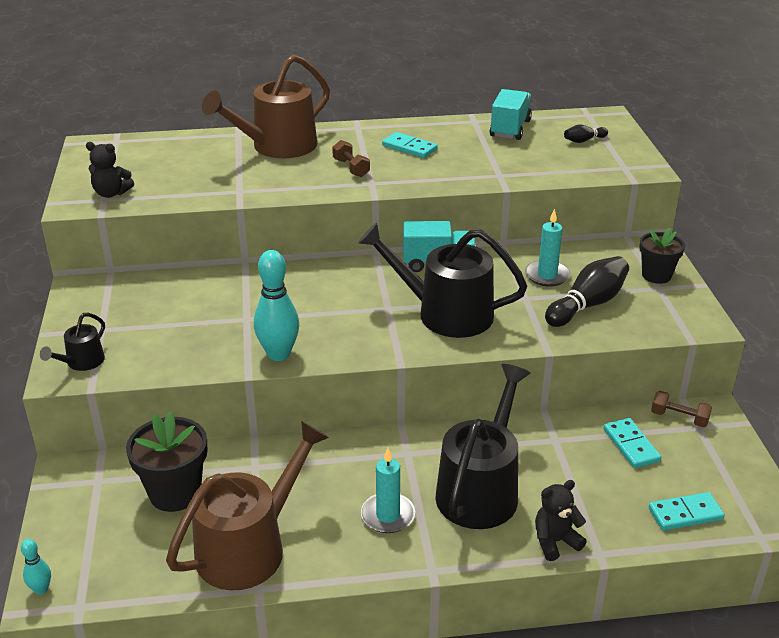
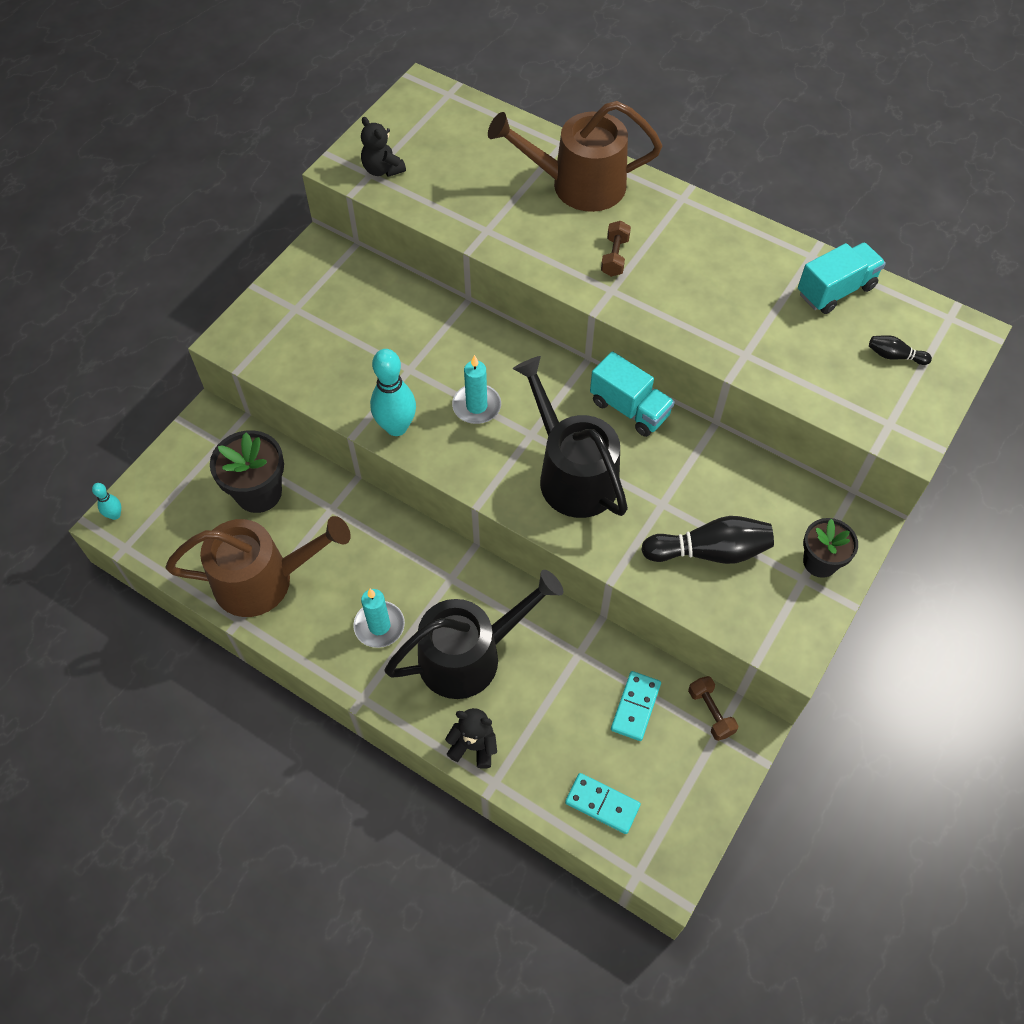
camera: 40 degrees right, 25 degrees up
(82, 362) = (253, 337): black watering can -> none
(409, 148) = (700, 259): turquoise domino -> none
(547, 275) = (713, 490): turquoise candle -> turquoise candle (476, 406)

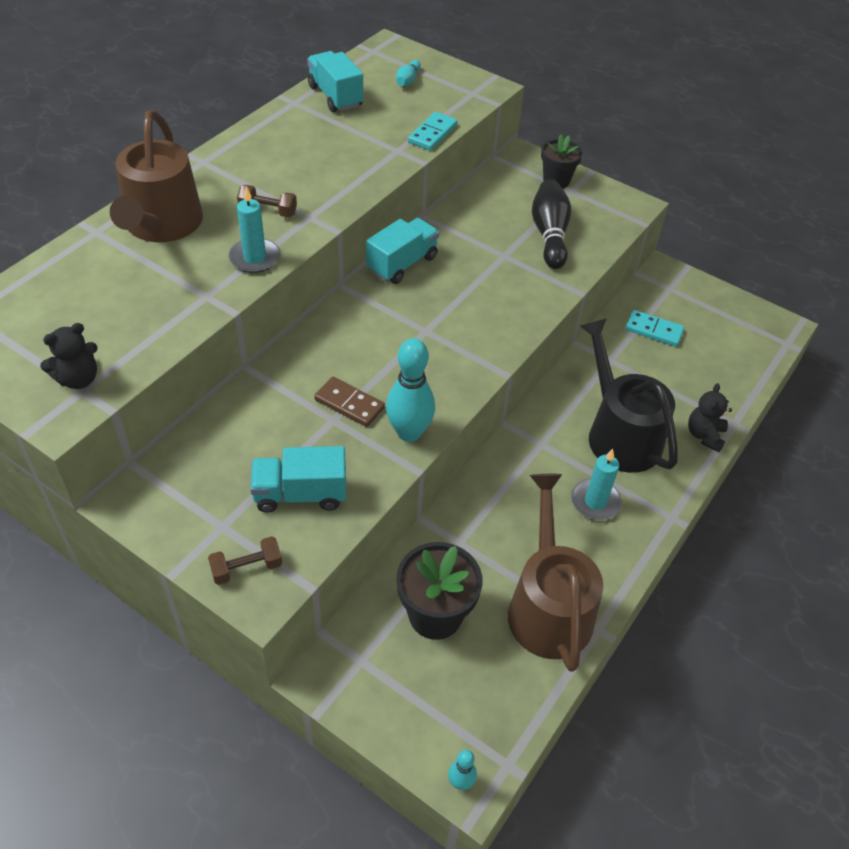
camera: 90 degrees left, 10 degrees down
(326, 354) = (300, 494): none -> turquoise truck
(428, 379) = (349, 404): none -> brown domino
(476, 406) = (388, 368): turquoise candle -> turquoise candle (255, 258)
(572, 474) = (472, 307): black watering can -> none
(602, 804) = (738, 358): turquoise domino -> turquoise domino (432, 134)
(710, 712) = (652, 289): brown dumbbell -> brown dumbbell (247, 568)
(894, 356) = (408, 80): black bowling pin -> turquoise bowling pin

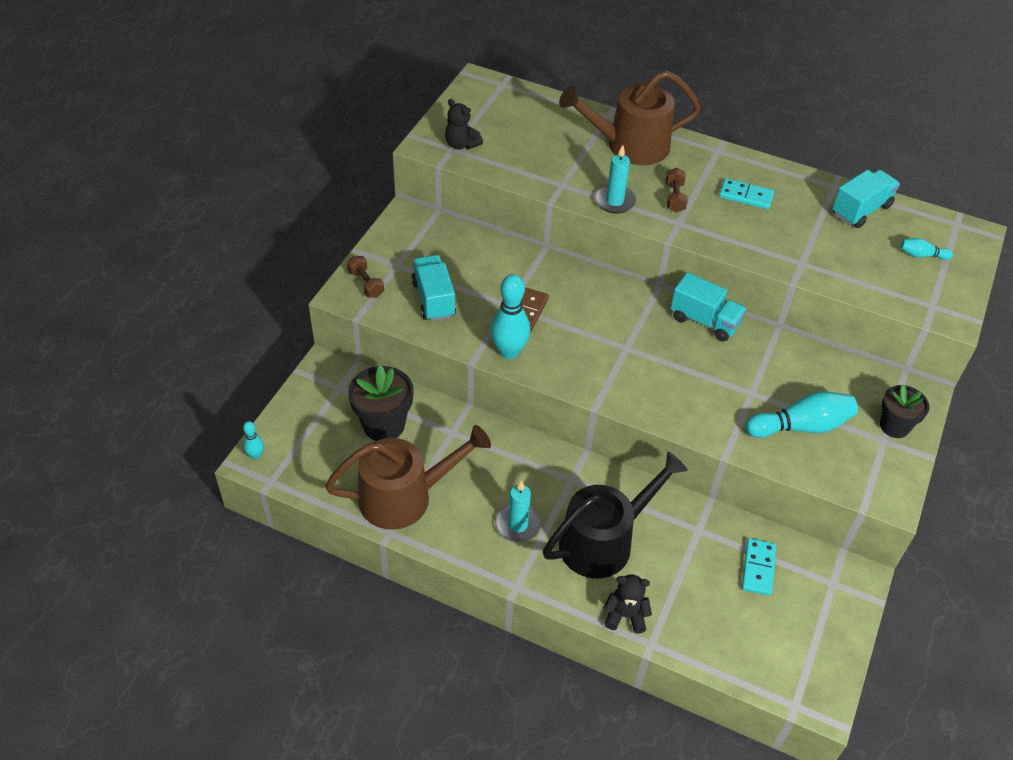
camera: 80 degrees right, 0 degrees up
(432, 134) = (843, 284): turquoise domino -> turquoise domino (746, 196)
(549, 235) = (801, 426): black bowling pin -> turquoise bowling pin

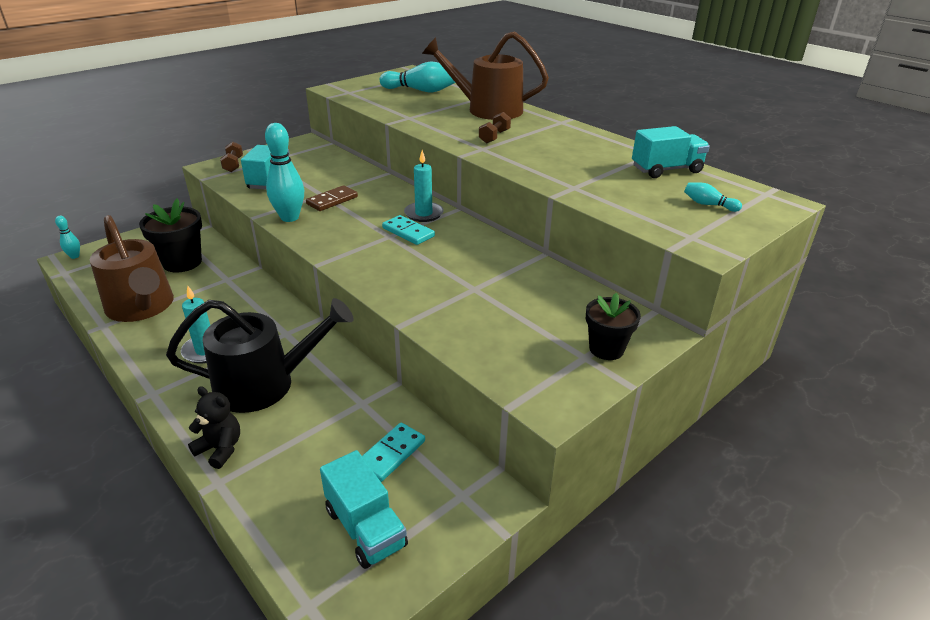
camera: 25 degrees right, 15 degrees down
(404, 497) = (142, 307): brown watering can -> brown watering can turned 45 degrees clockwise
(461, 144) = (358, 91): black teddy bear -> none
(614, 201) = (441, 130): turquoise candle -> turquoise candle (423, 214)
(704, 321) = (477, 235): turquoise truck -> turquoise truck (365, 528)
(746, 196) = (560, 146): turquoise domino -> turquoise domino (408, 232)
(801, 426) = (501, 323): turquoise bowling pin -> turquoise bowling pin (421, 91)

